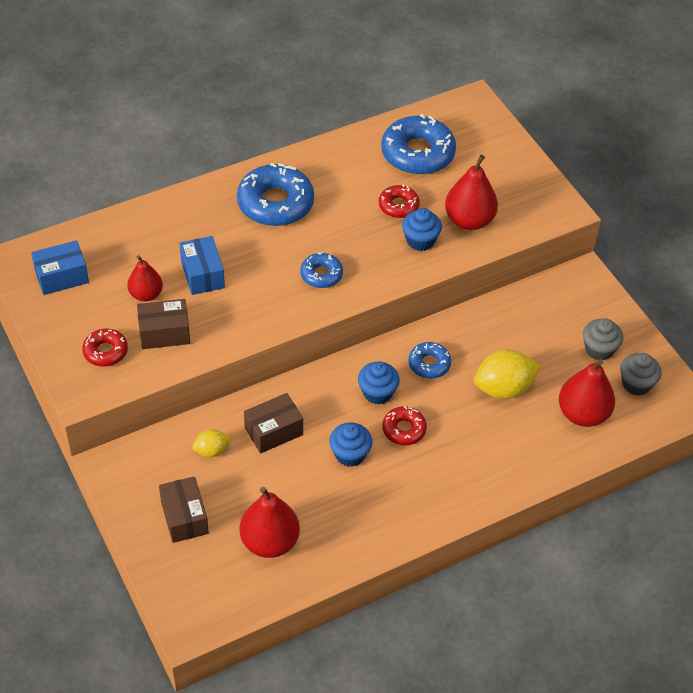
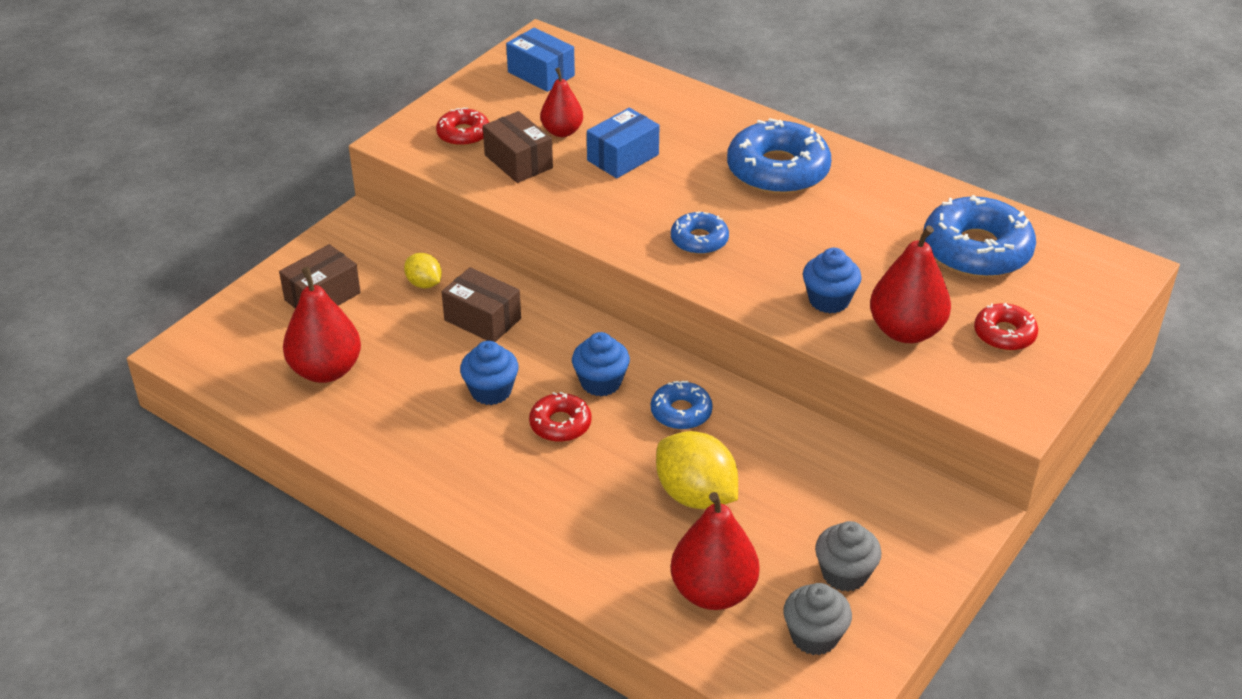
camera: 65 degrees right, 10 degrees down
(398, 206) = (869, 263): red donut -> red donut (1004, 334)

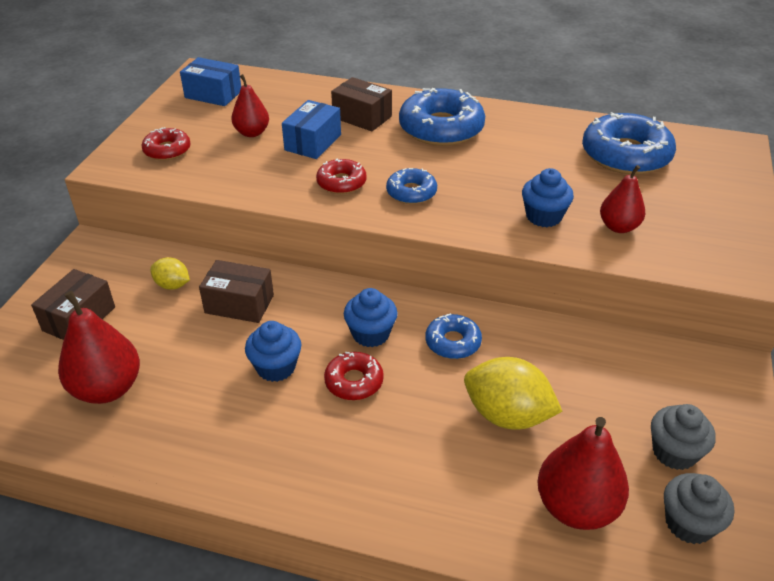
camera: 20 degrees left, 0 degrees up
(518, 161) = (226, 162): brown box -> brown box (362, 117)
(906, 331) = (618, 227): red pear -> red pear, size x0.63
(1004, 334) = (692, 212): red donut -> red donut (341, 183)

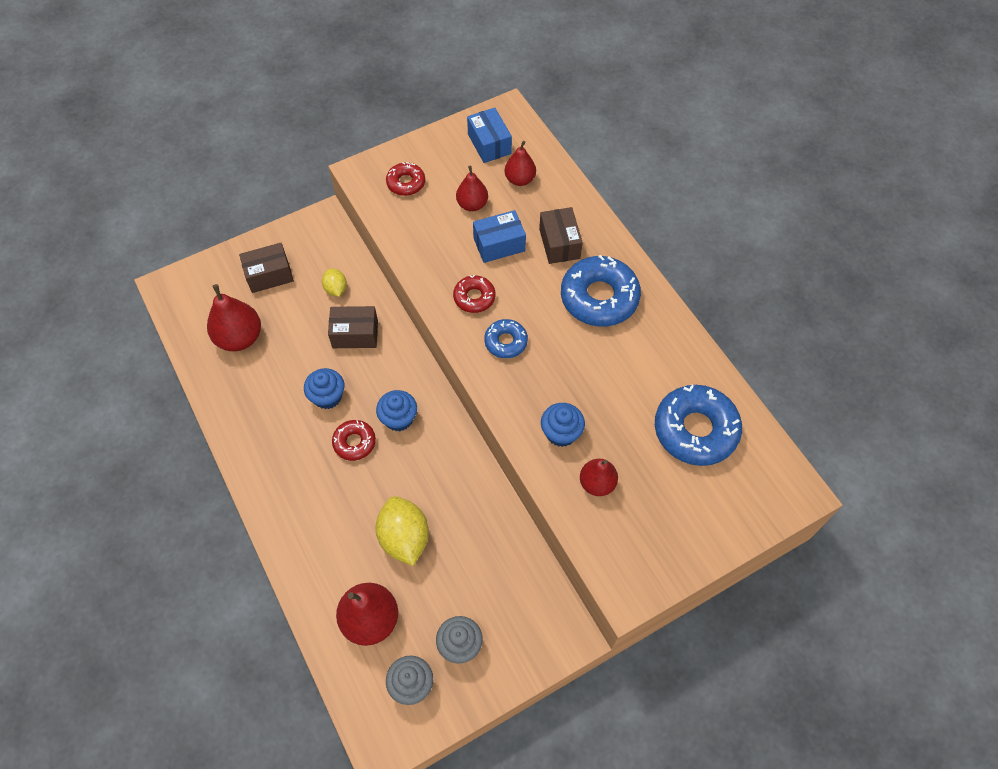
camera: 45 degrees right, 20 degrees up
(239, 304) = (355, 334): brown box -> brown box turned 60 degrees counterclockwise
(272, 100) = (520, 179): none -> red pear
(453, 342) = (435, 465): blue donut -> none

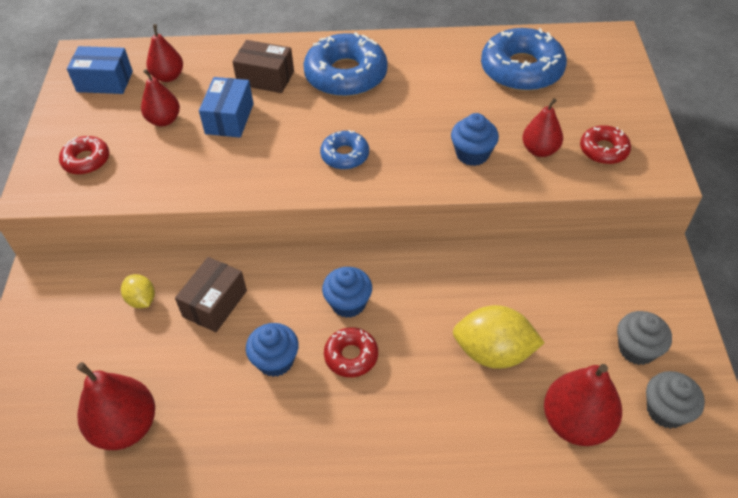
camera: 60 degrees left, 10 degrees down
(269, 275) = (64, 360): brown box -> none
(336, 289) = (141, 300): yellow lemon -> yellow lemon turned 45 degrees clockwise
(474, 297) = (275, 159): red donut -> red donut (603, 150)

